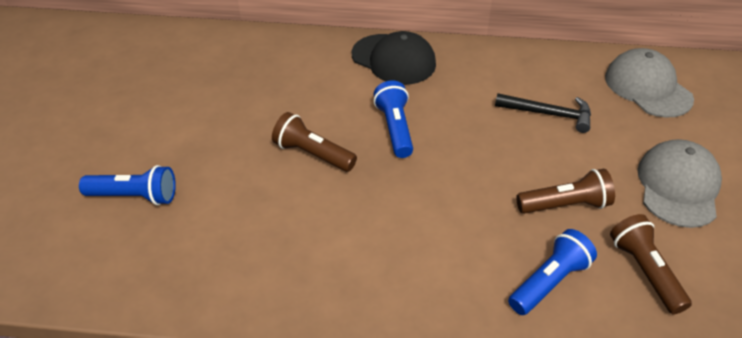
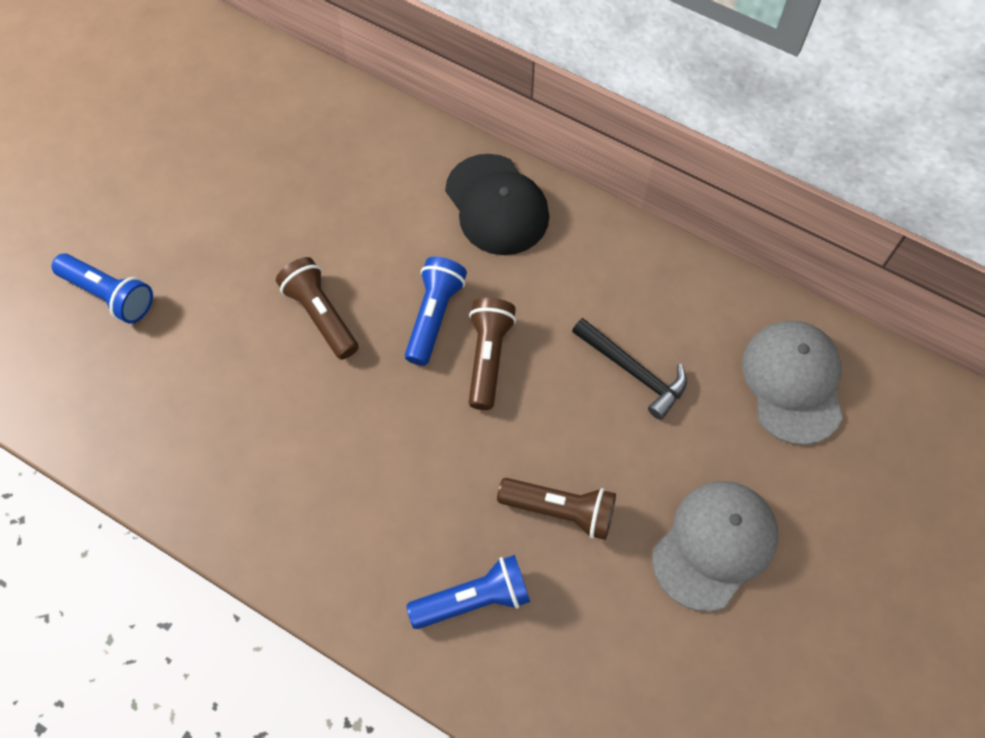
camera: 25 degrees right, 20 degrees up
(645, 271) = (588, 636): brown flashlight -> brown flashlight (488, 357)

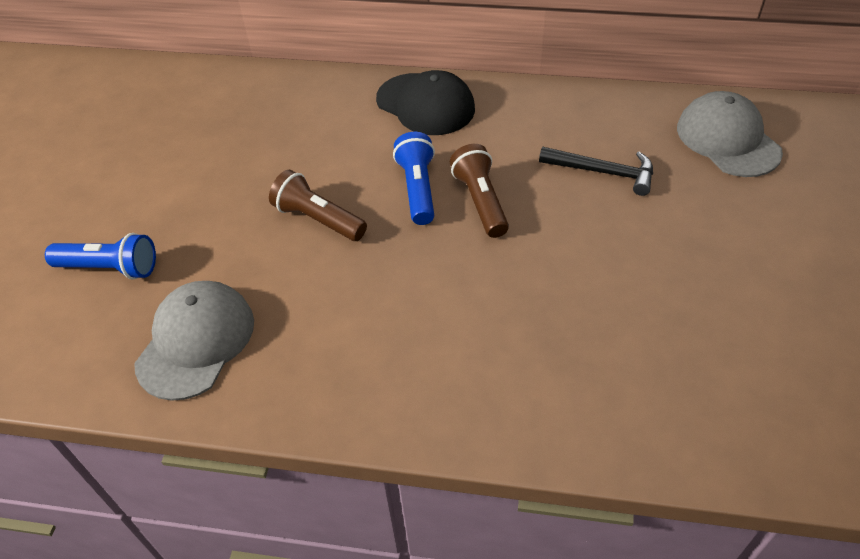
camera: 20 degrees left, 15 degrees down
(473, 599) = (579, 378): blue flashlight -> none
(560, 510) = (609, 285): brown flashlight -> none
(714, 545) = (750, 263): grey cap -> grey cap (196, 341)

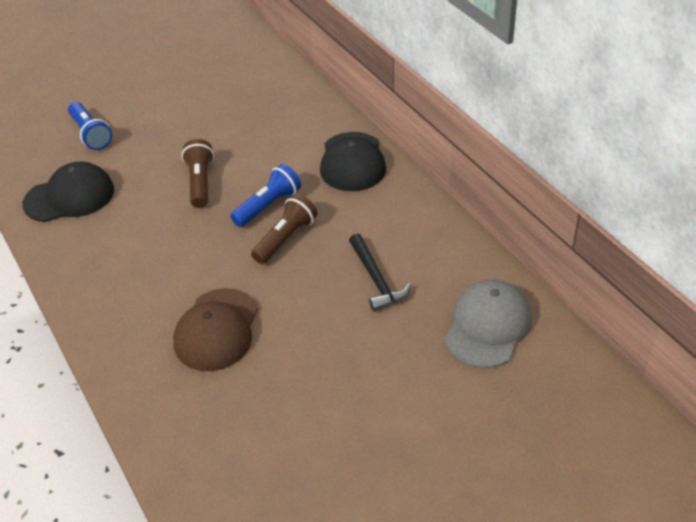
camera: 50 degrees right, 5 degrees down
(196, 341) = (69, 197): grey cap -> black cap
(560, 319) = (217, 330): none -> brown cap

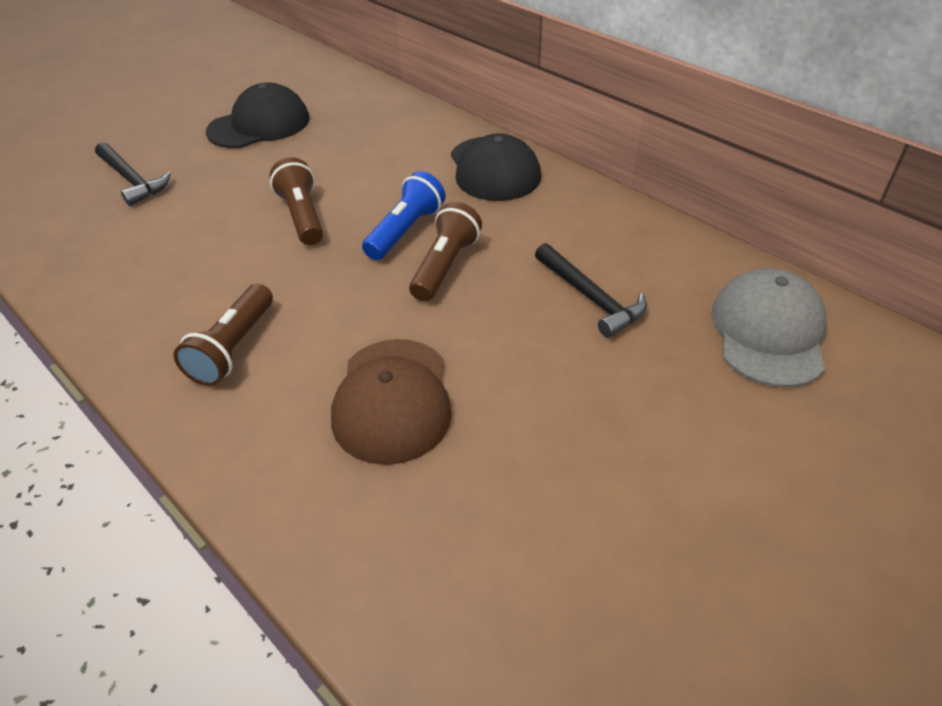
camera: 15 degrees left, 0 degrees up
(69, 197) = (117, 257): black cap -> black cap (259, 125)
(91, 134) = (132, 180): blue flashlight -> black hammer
(128, 277) = (233, 348): none -> brown flashlight

